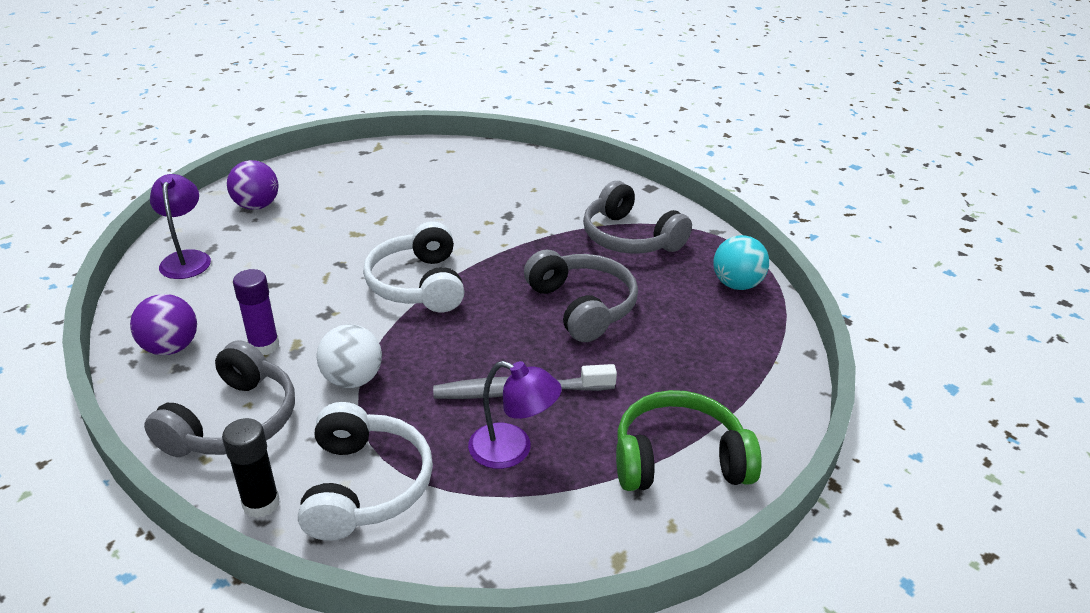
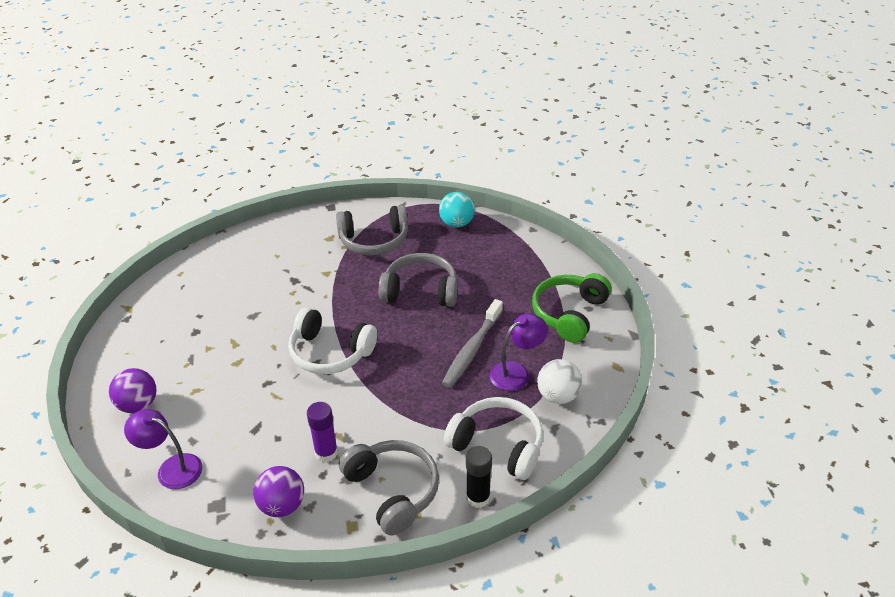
camera: 55 degrees left, 5 degrees up
(353, 379) = (400, 419): white ball -> white ball (558, 396)

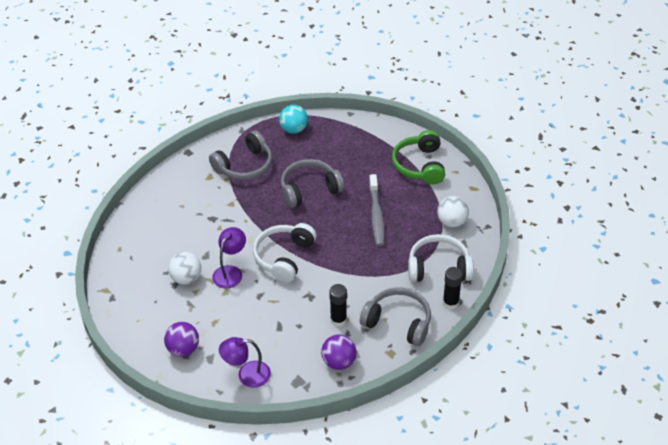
camera: 30 degrees left, 5 degrees up
(212, 330) = (186, 278): none -> white ball
(326, 453) = (338, 320): purple glue stick -> black glue stick
(330, 352) = (284, 257): white headphones -> white headphones turned 120 degrees clockwise
(516, 372) = (415, 218): purple lamp -> purple lamp (230, 272)

